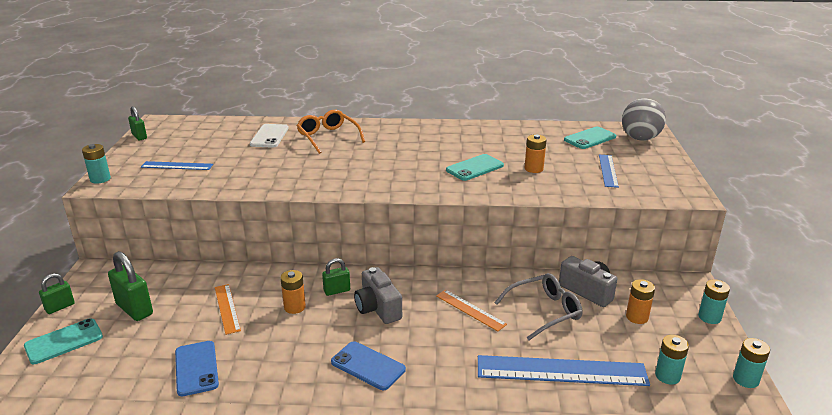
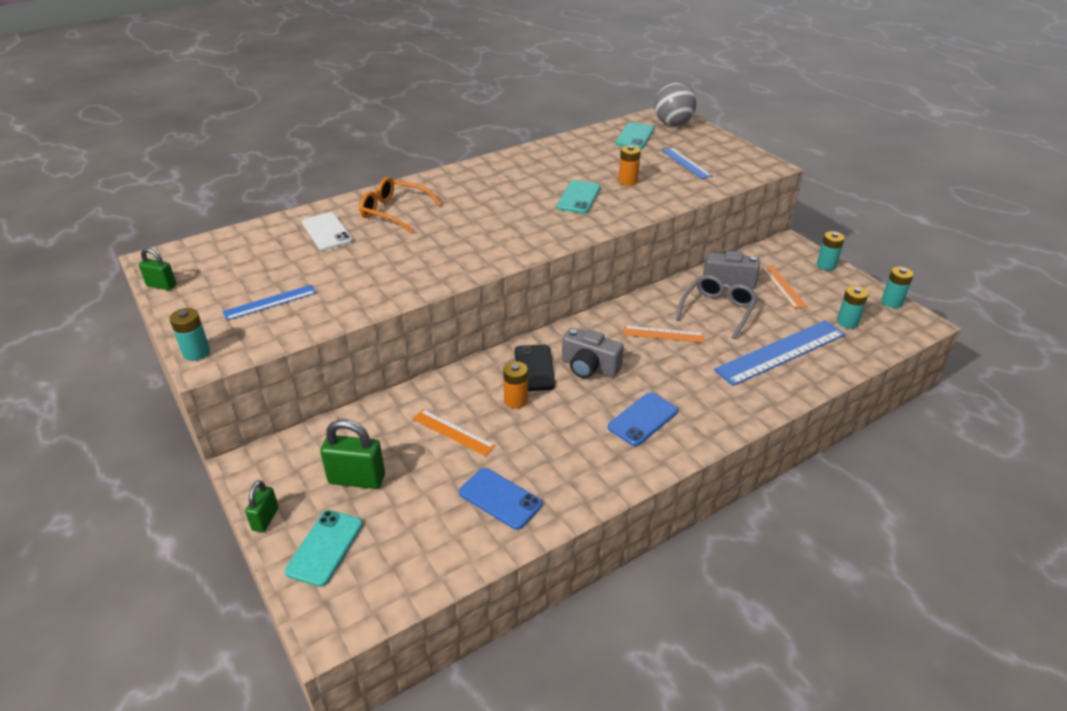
camera: 35 degrees left, 10 degrees up
(337, 291) = (534, 368): green padlock -> black phone
(368, 366) = (643, 419): blue phone -> blue phone turned 45 degrees counterclockwise
(637, 317) = (783, 286): orange battery -> orange ruler

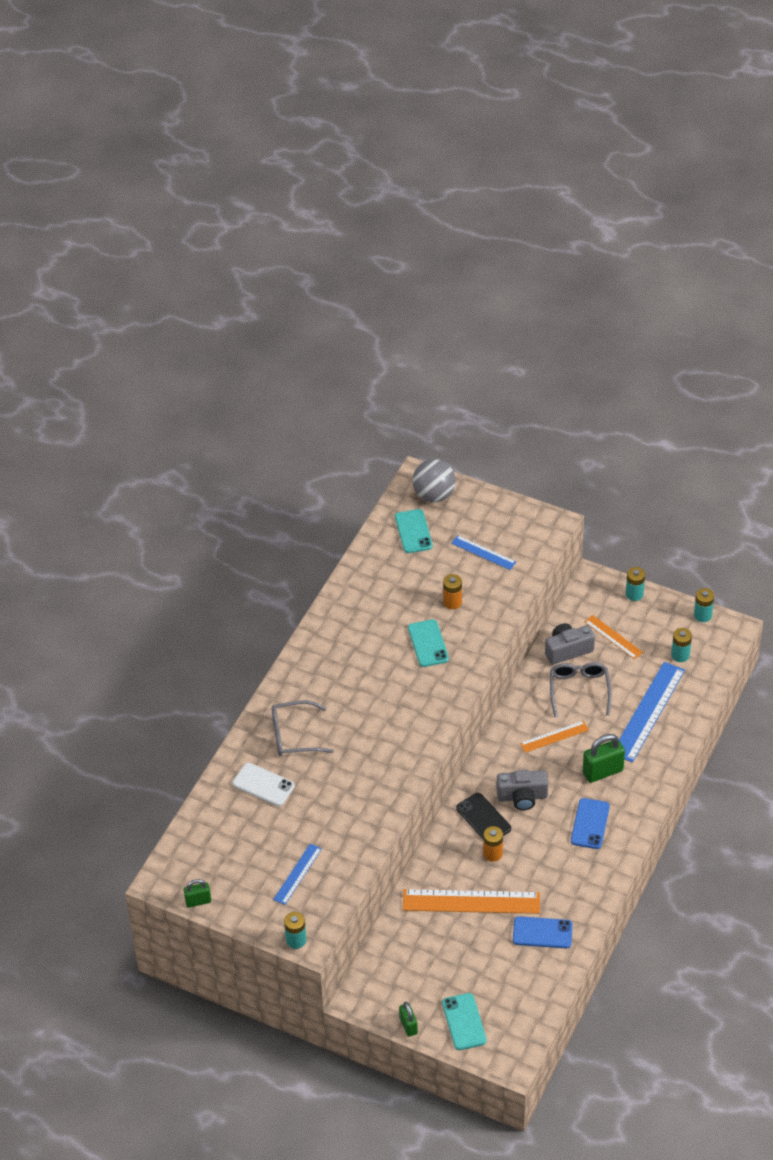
camera: 30 degrees left, 10 degrees up
(357, 479) = (439, 969): green padlock -> green padlock (603, 772)
(394, 212) = (294, 735): orange glasses -> grey glasses
(453, 432) = (471, 902): orange ruler -> orange ruler, size x1.85

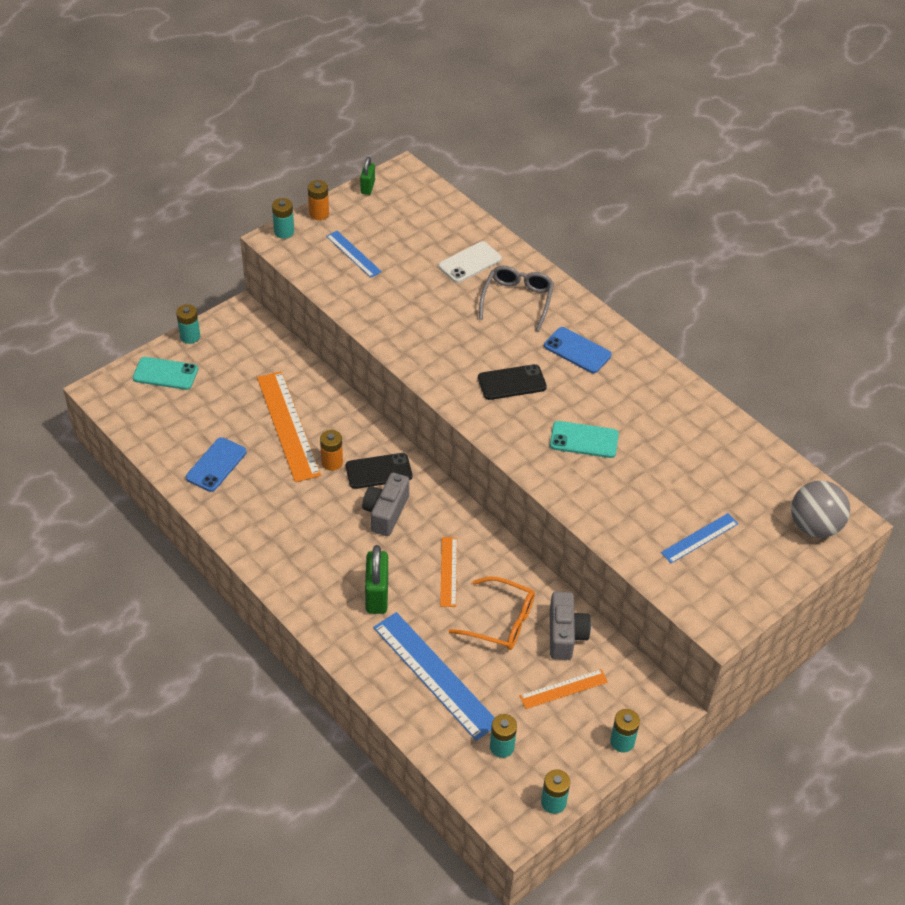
camera: 110 degrees right, 0 degrees up
(393, 707) = (512, 382): none -> black phone
(408, 1025) = (190, 336): green padlock -> turquoise battery
(413, 531) = (761, 486): turquoise phone -> none
(452, 602) = (634, 482): orange battery -> orange battery (319, 214)
(471, 902) = (288, 425): orange ruler -> orange ruler turned 45 degrees counterclockwise
(579, 690) = (501, 621): grey glasses -> orange glasses
(590, 824) = (317, 555): blue phone -> blue phone (577, 350)

